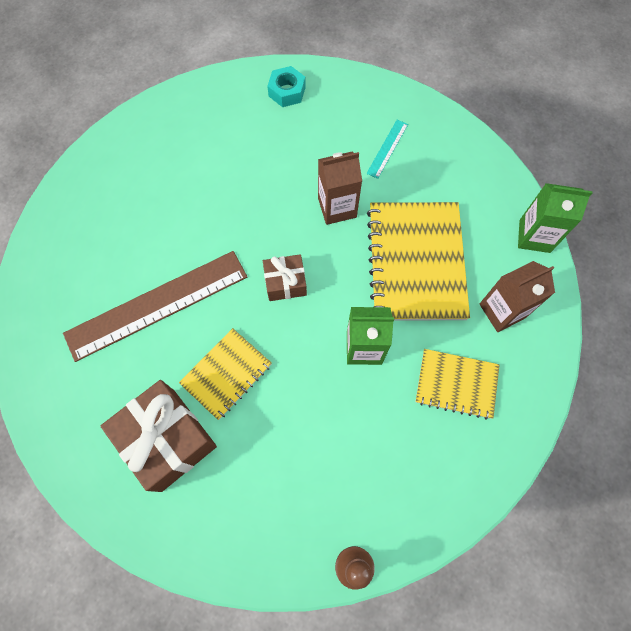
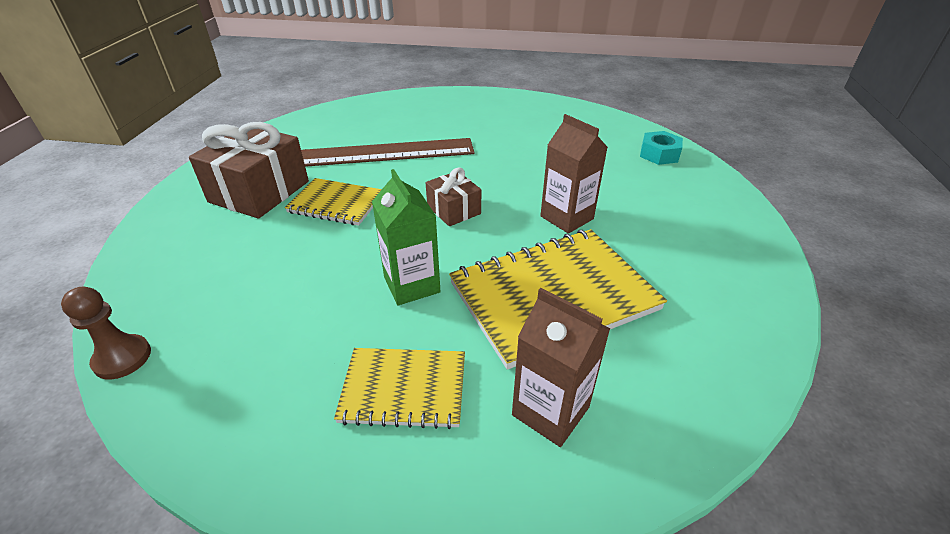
camera: 65 degrees right, 30 degrees down
(157, 305) = (386, 153): brown ruler -> brown ruler turned 45 degrees counterclockwise
(387, 148) = (676, 231): turquoise ruler -> none
(456, 384) = (404, 389): yellow notebook -> yellow notebook turned 75 degrees counterclockwise
(534, 236) = (709, 417): green carton -> none

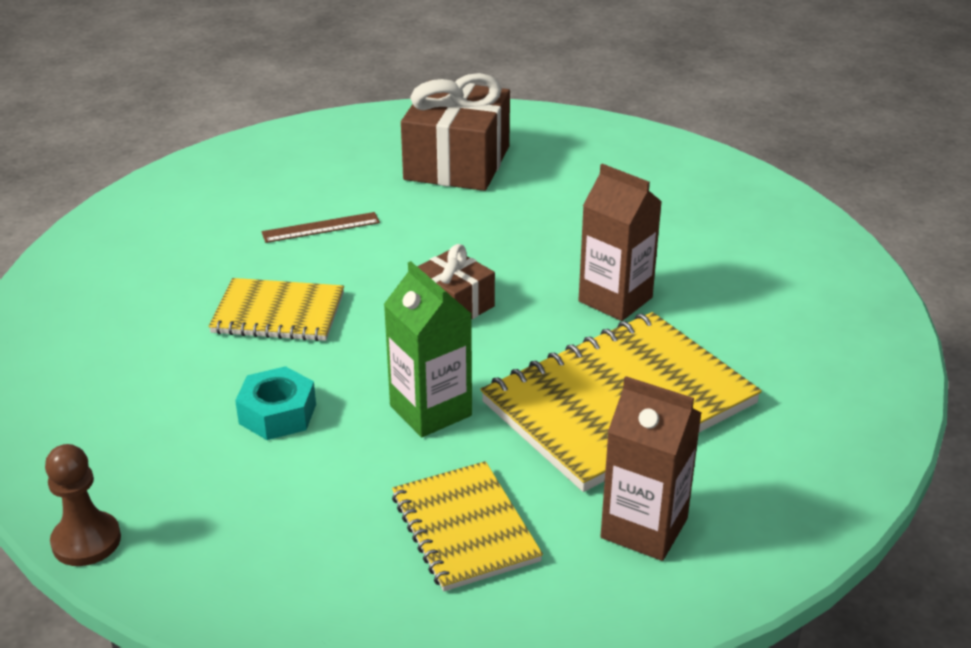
camera: 10 degrees left, 5 degrees down
(259, 192) = (152, 307): brown gift -> brown gift (457, 163)
(386, 153) = (321, 227): brown ruler -> brown ruler, size x0.43
(404, 389) = (464, 528): yellow notebook -> yellow notebook turned 75 degrees clockwise
(659, 154) = (729, 192): turquoise nut -> turquoise nut (277, 414)

